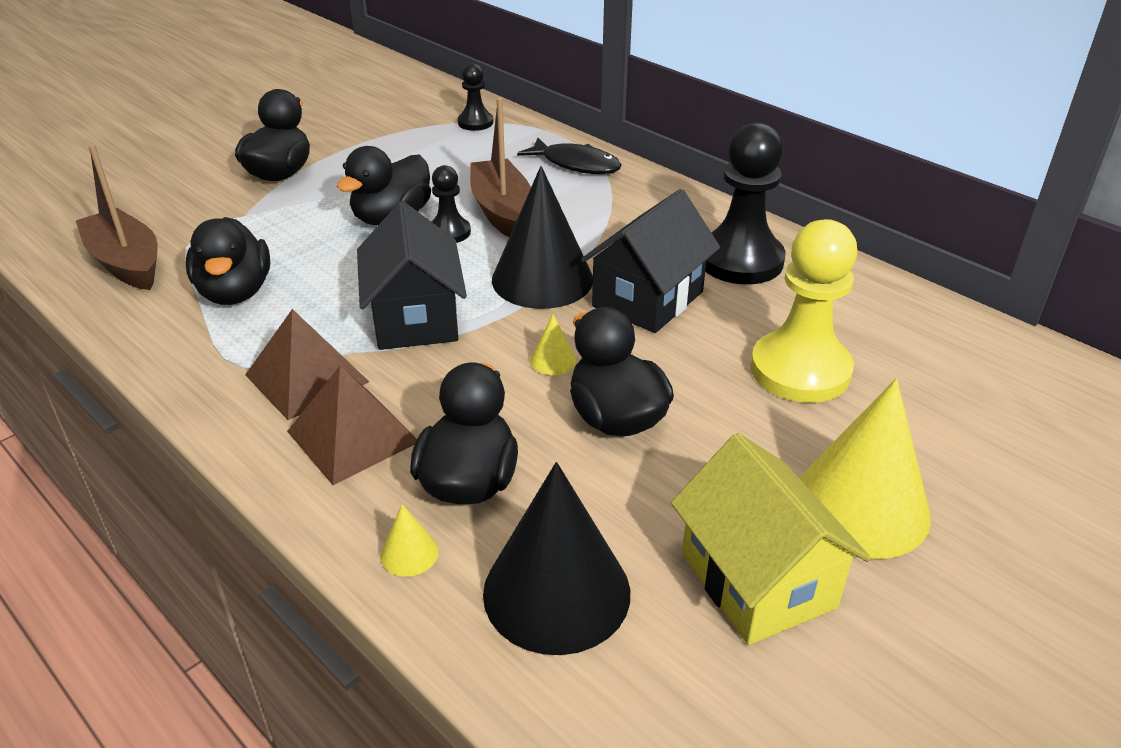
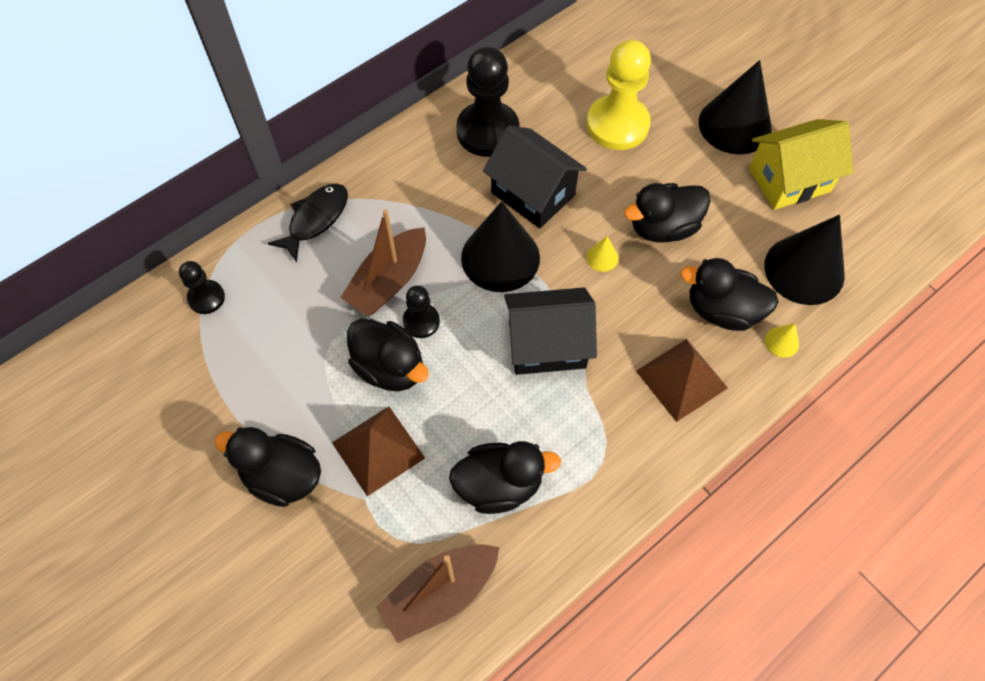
camera: 85 degrees left, 25 degrees up
(307, 378) = (617, 415): brown pyramid -> brown pyramid (378, 450)
(501, 210) = (389, 281): brown boat -> brown boat turned 45 degrees counterclockwise
(860, 506) = (735, 125): yellow cone -> black cone

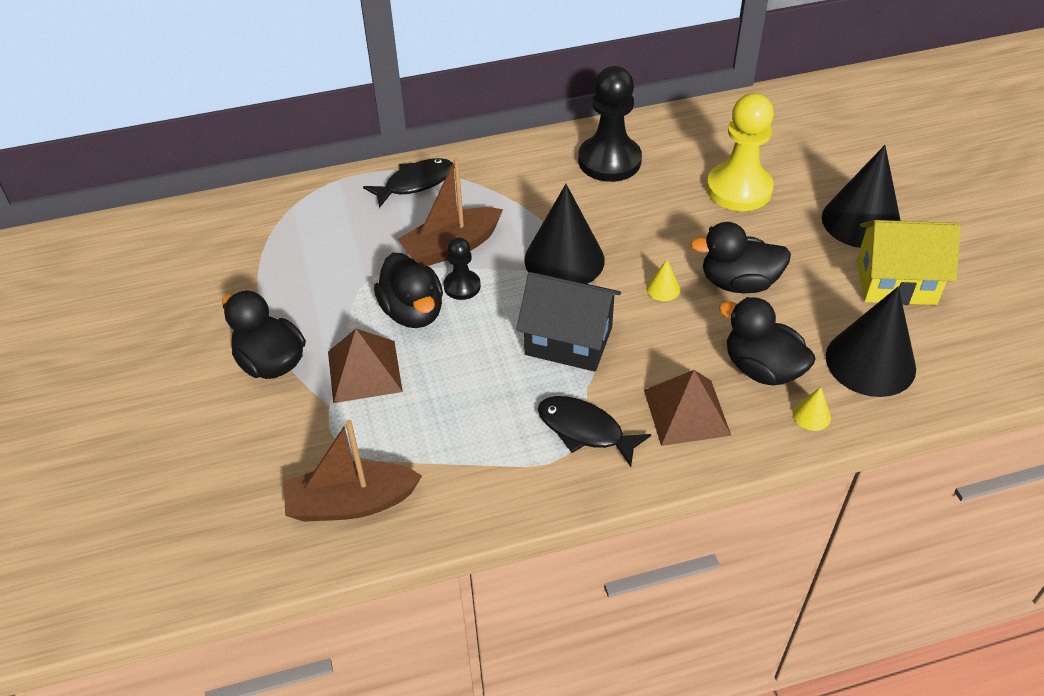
camera: 25 degrees right, 15 degrees down
(206, 298) = (289, 212): black pawn -> none
(499, 485) = (457, 437): black duck -> none
(533, 194) = (624, 220): black house -> none
(606, 432) = (585, 430): none -> black fish

